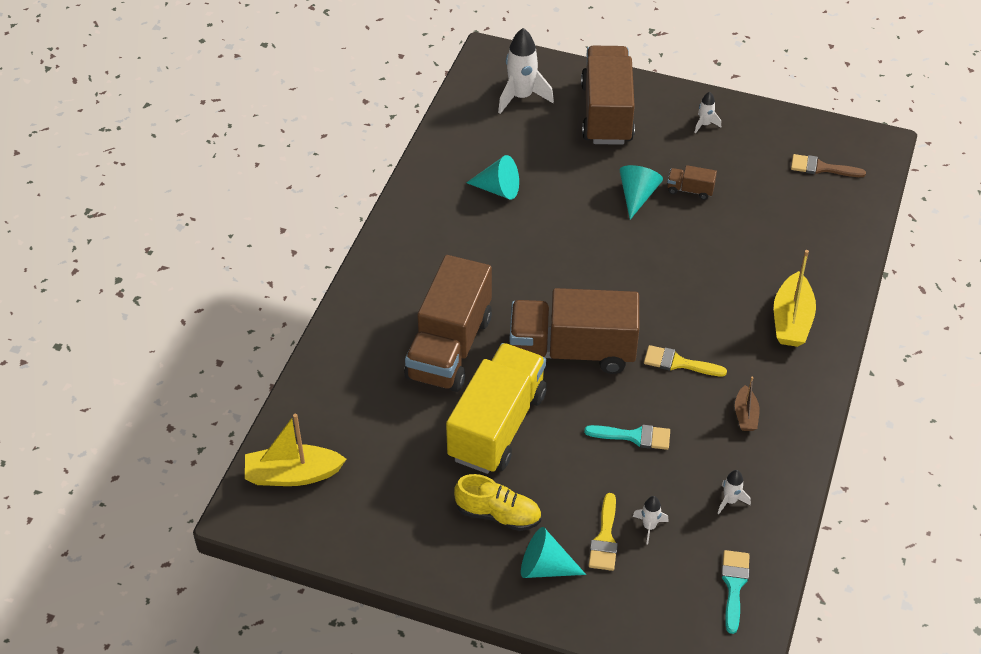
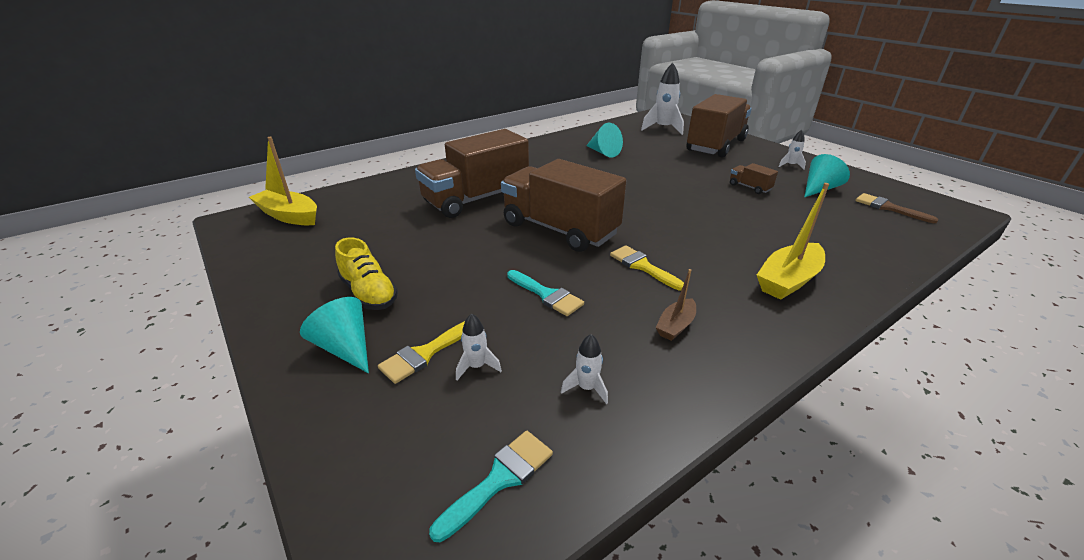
camera: 35 degrees right, 15 degrees down
(497, 426) = (448, 245): yellow truck -> none
(637, 196) = (702, 179): turquoise cone -> turquoise cone (819, 189)

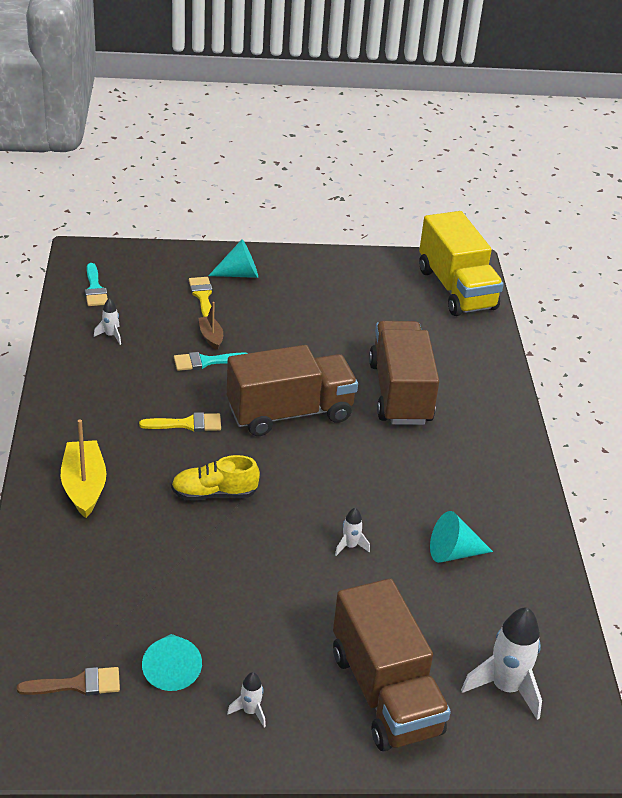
camera: 120 degrees right, 5 degrees up
(289, 216) = (456, 289): yellow boat -> yellow truck
(369, 293) = (290, 295): yellow shoe -> yellow shoe (214, 494)
(477, 366) = (171, 309): white rocket -> white rocket (350, 546)
(675, 326) = (112, 396): brown boat -> brown boat (211, 337)
(749, 187) = (237, 608): brown truck -> none

